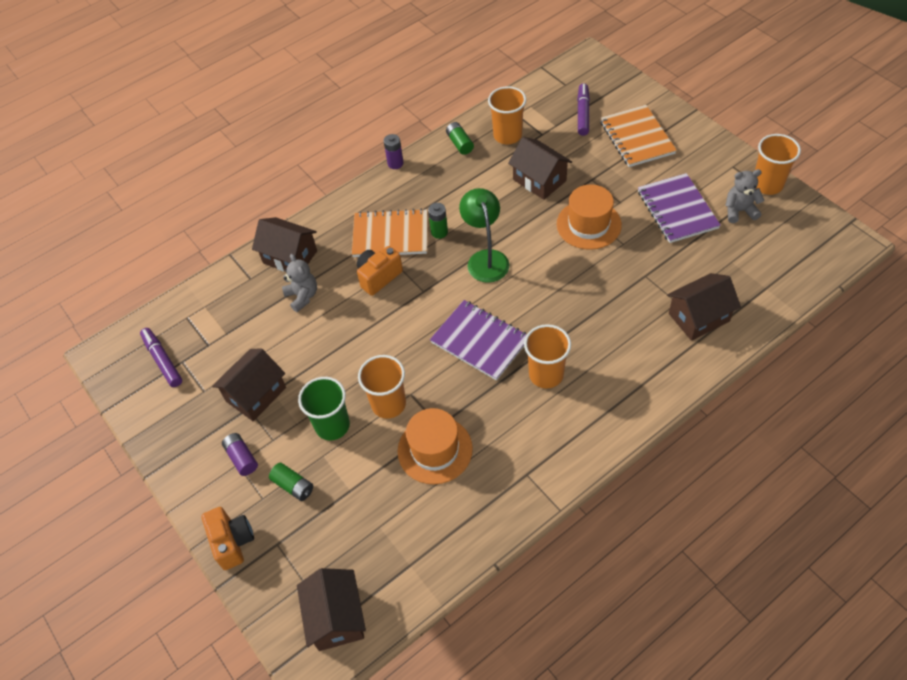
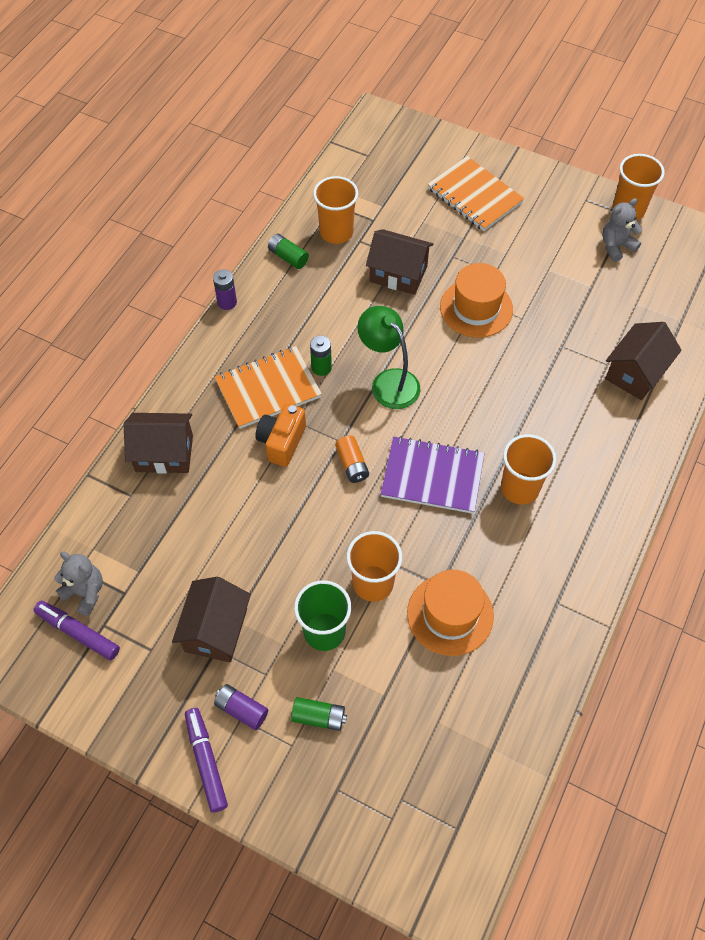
camera: 30 degrees left, 5 degrees up
(232, 542) = (286, 809): orange camera -> none
(302, 296) = (206, 495): grey teddy bear -> grey teddy bear (85, 592)
(336, 617) = (447, 840): brown house -> none
(422, 311) = (352, 464): none -> orange battery
(583, 113) = (404, 184): purple marker -> purple marker (206, 761)
(677, 210) = (556, 264): purple notebook -> none

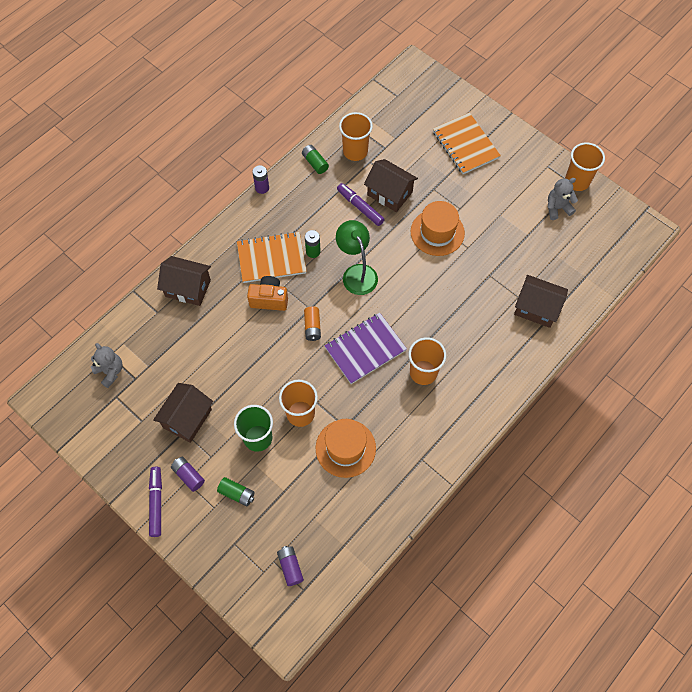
camera: 15 degrees right, 5 degrees up
(78, 632) = (98, 397): purple marker -> purple marker (360, 207)
(281, 442) = (269, 299): orange camera -> orange camera turned 60 degrees clockwise
(428, 801) = (290, 567): none -> purple battery
(432, 476) = (365, 349): purple notebook -> purple notebook turned 60 degrees counterclockwise
(635, 373) = (536, 308): brown house -> brown house turned 60 degrees clockwise

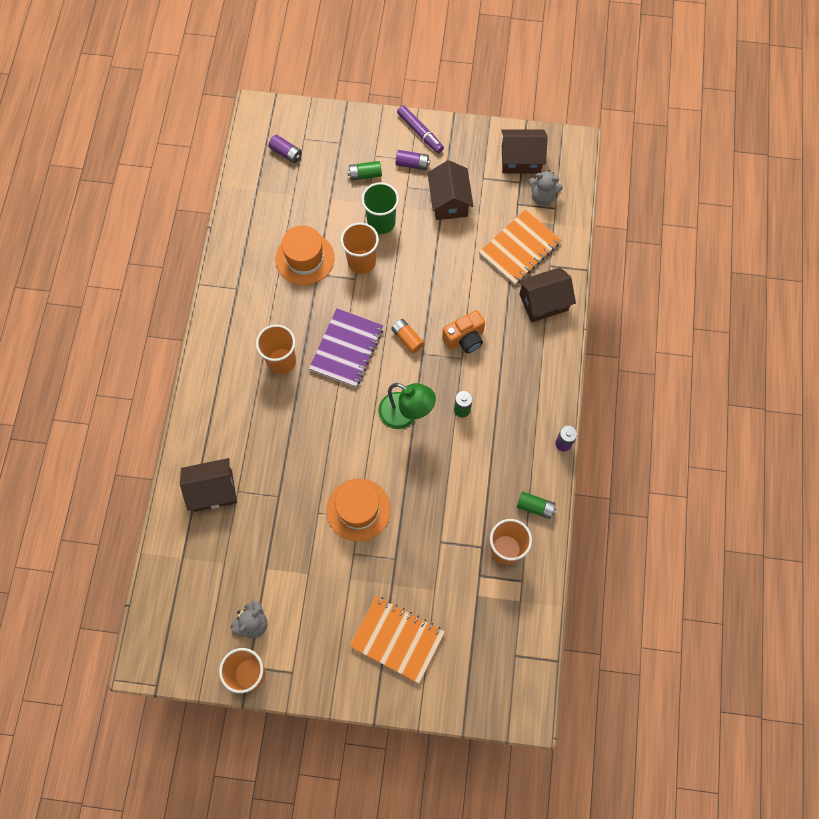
camera: 145 degrees right, 5 degrees up
(271, 258) = (494, 377): orange notebook -> orange notebook (519, 248)
(360, 207) = (453, 487): purple marker -> none
(389, 193) = (435, 522): brown house -> brown house (521, 159)

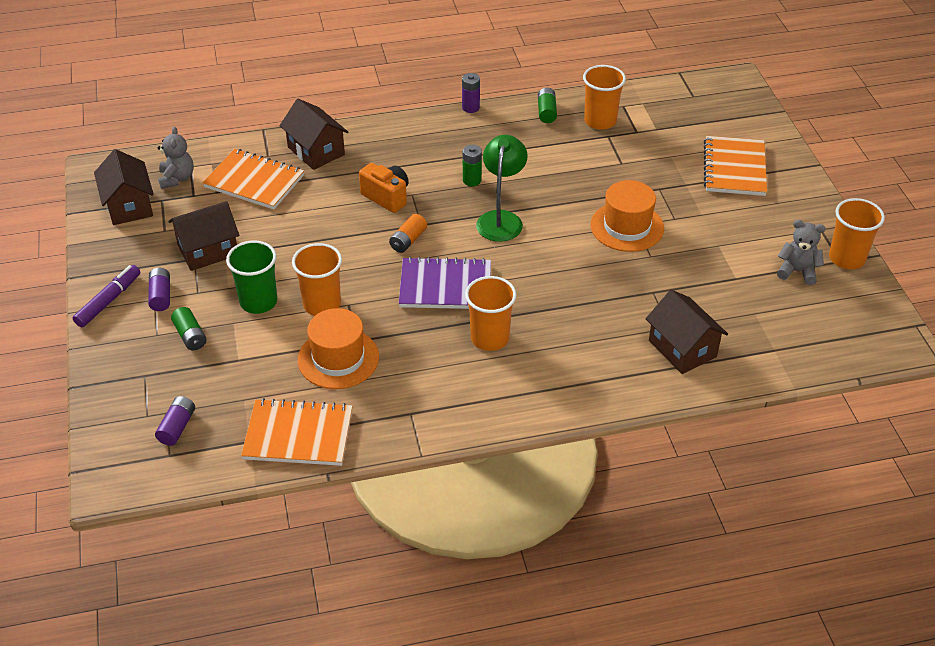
camera: 110 degrees left, 25 degrees down
(248, 218) = (298, 435): none -> orange notebook

